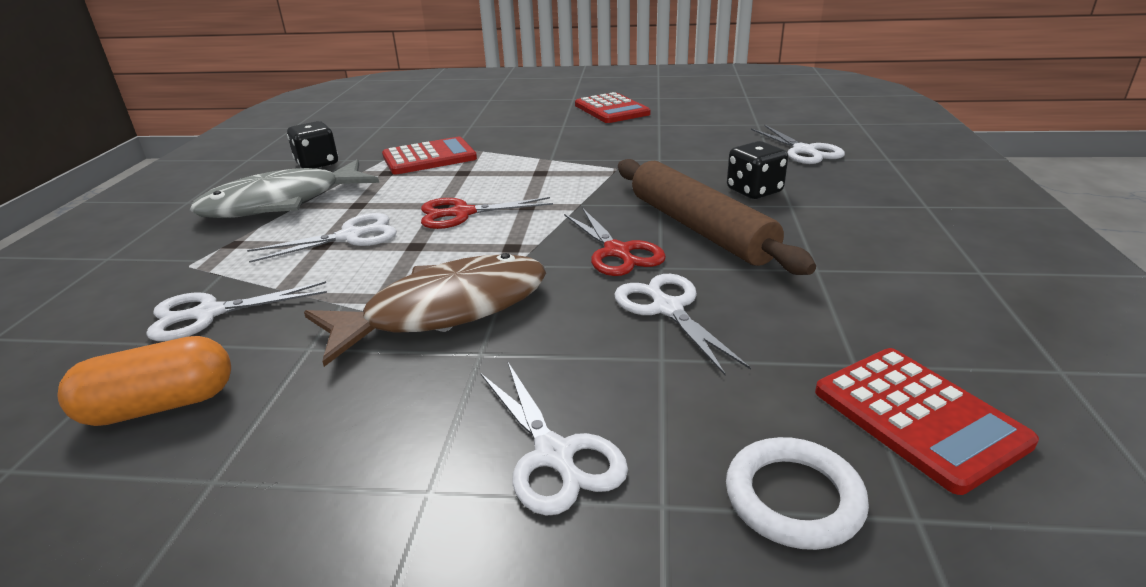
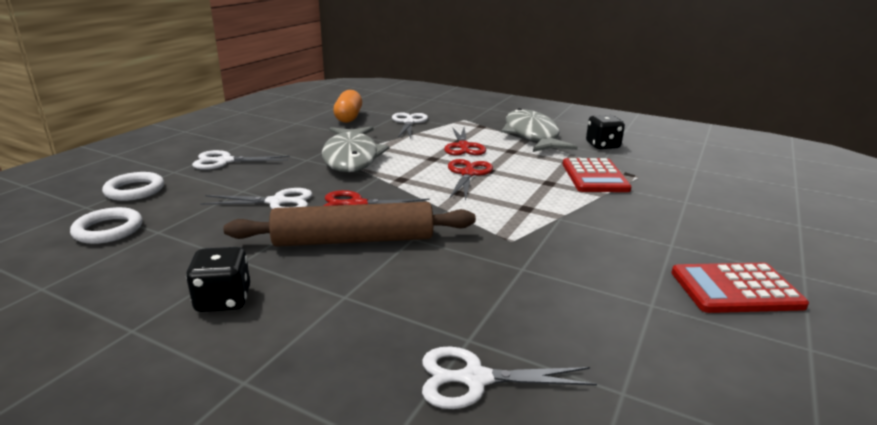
camera: 110 degrees right, 5 degrees down
(350, 236) = (463, 146): white scissors -> red scissors
(445, 310) = (351, 157): brown fish -> grey fish
(754, 191) = (393, 290): black dice -> black dice (223, 300)
(918, 417) = (108, 230): red calculator -> white ring

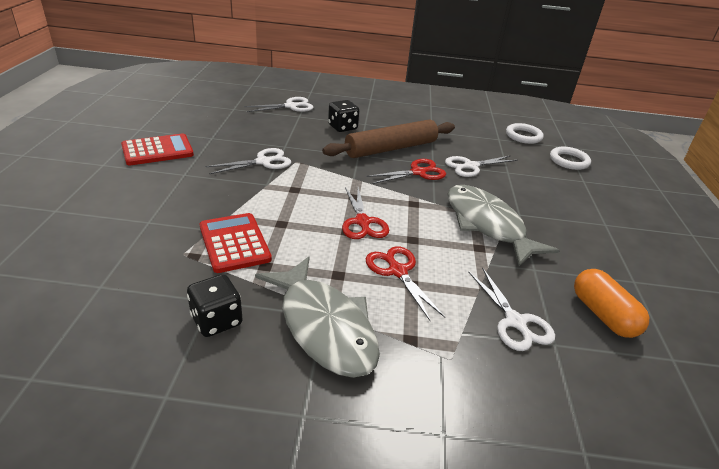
camera: 155 degrees right, 10 degrees up
(223, 300) = (414, 116): black dice -> black dice (342, 127)
(225, 161) = (573, 198): white scissors -> white scissors (263, 162)

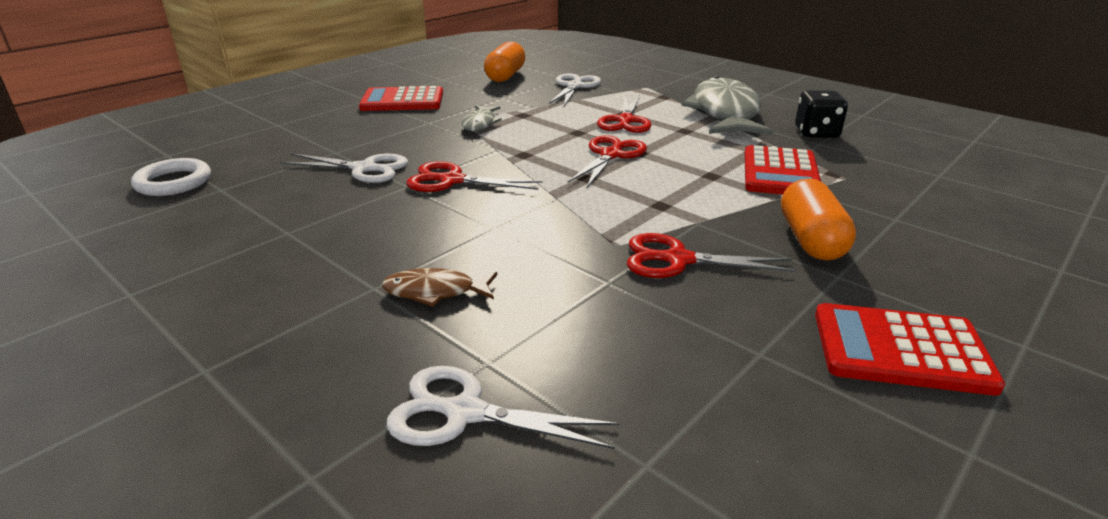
camera: 140 degrees left, 5 degrees down
(201, 190) = (811, 240): none -> orange capsule
(263, 162) = (678, 260): white scissors -> red scissors
(342, 127) = (435, 292): black dice -> brown fish
(391, 148) = (423, 222): brown rolling pin -> none
(487, 225) = (480, 123): grey fish -> grey fish, size x0.47
(569, 161) = (225, 142): white ring -> none
(582, 232) = (402, 101): none -> red calculator

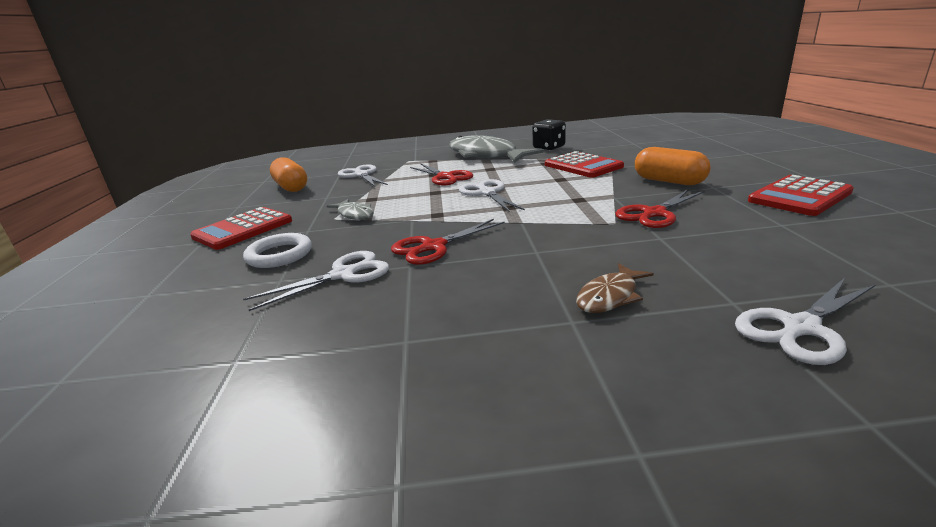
camera: 45 degrees left, 5 degrees down
(173, 182) = (149, 391): white ring -> white ring (279, 255)
(610, 155) = (487, 193): red scissors -> white scissors

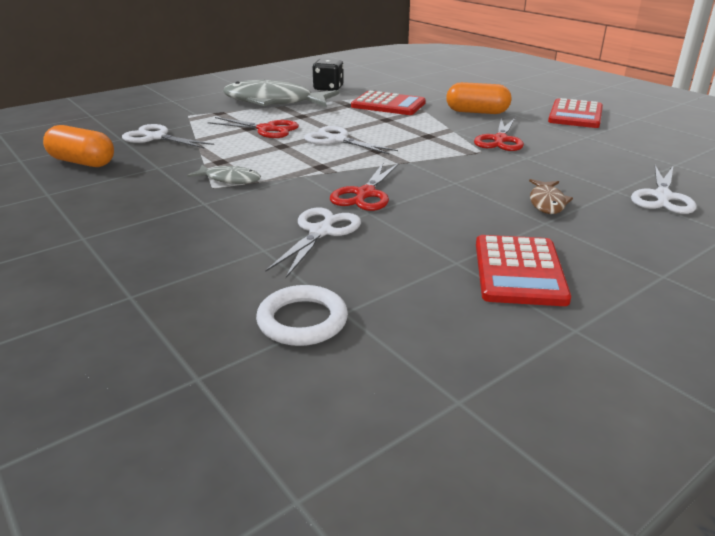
camera: 35 degrees left, 5 degrees up
(243, 229) = (114, 215): red calculator -> red calculator (519, 271)
(279, 255) = (217, 230): white ring -> white ring (302, 320)

